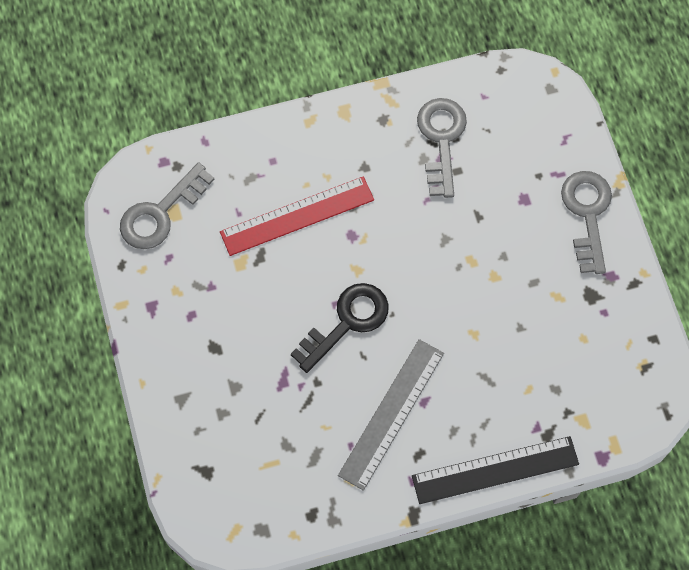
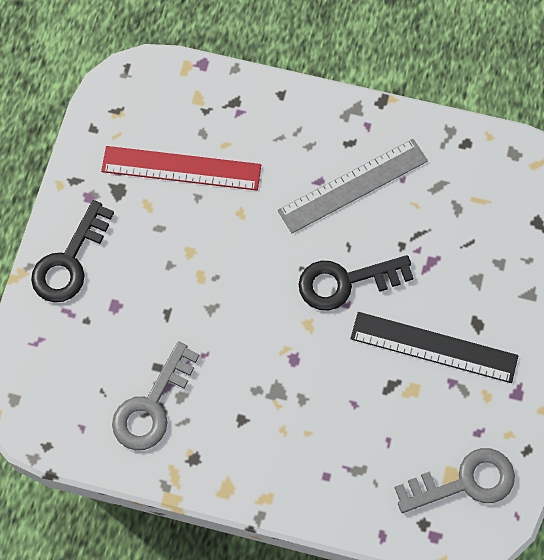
camera: 150 degrees left, 0 degrees up
(297, 216) = (334, 405): red ruler -> red ruler (181, 168)
(495, 470) = (295, 98): black ruler -> black ruler (434, 347)
(587, 214) = (70, 260): grey key -> black key

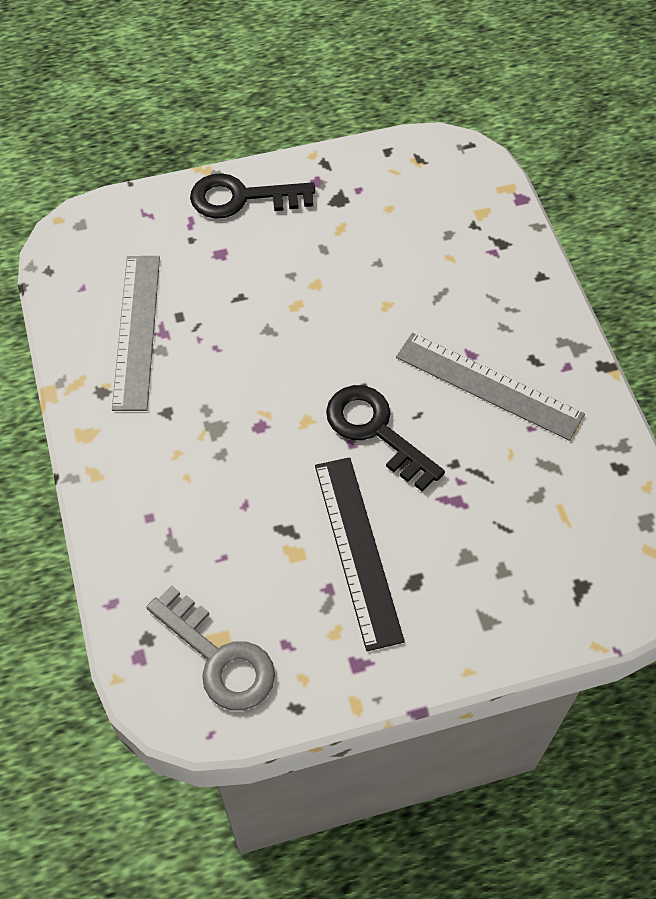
camera: 60 degrees right, 10 degrees down
(152, 405) = (137, 331): grey key -> grey ruler
(181, 168) = (398, 235): red ruler -> none

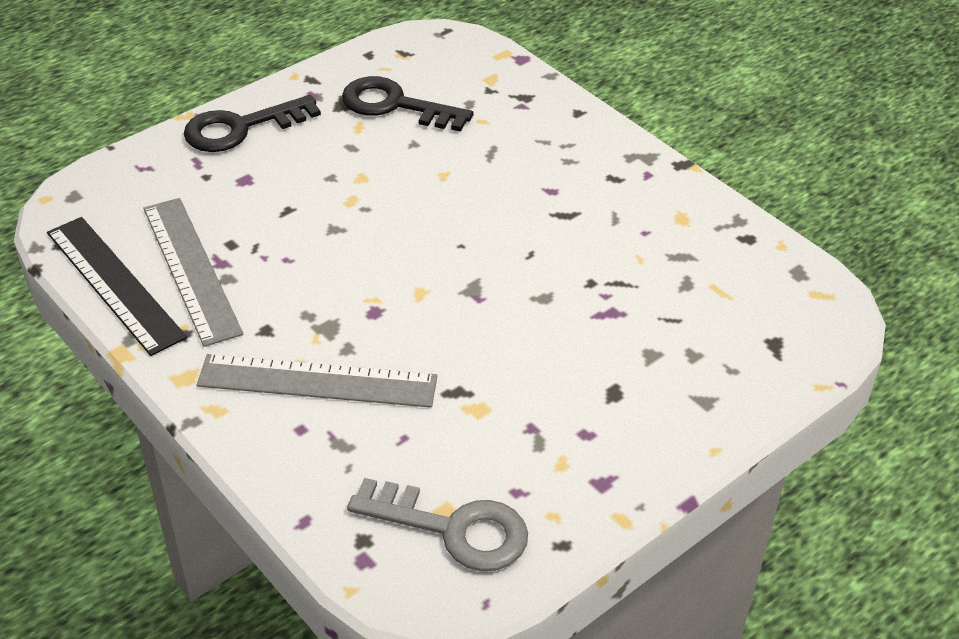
camera: 25 degrees left, 15 degrees down
(358, 550) = (541, 384): black ruler -> black ruler (115, 284)
(376, 431) = (497, 279): black key -> black key (396, 105)
(488, 386) = (584, 210): grey ruler -> grey ruler (317, 381)

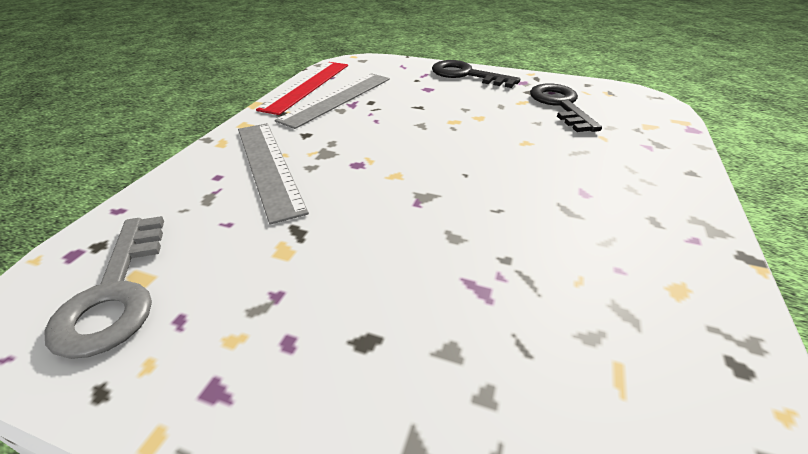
camera: 60 degrees right, 5 degrees down
(115, 284) = (307, 86): black ruler -> red ruler

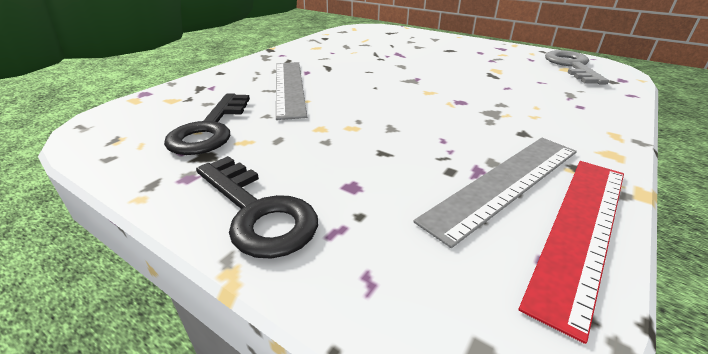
camera: 165 degrees left, 5 degrees down
(268, 166) = (540, 107): grey ruler -> grey ruler (289, 87)

